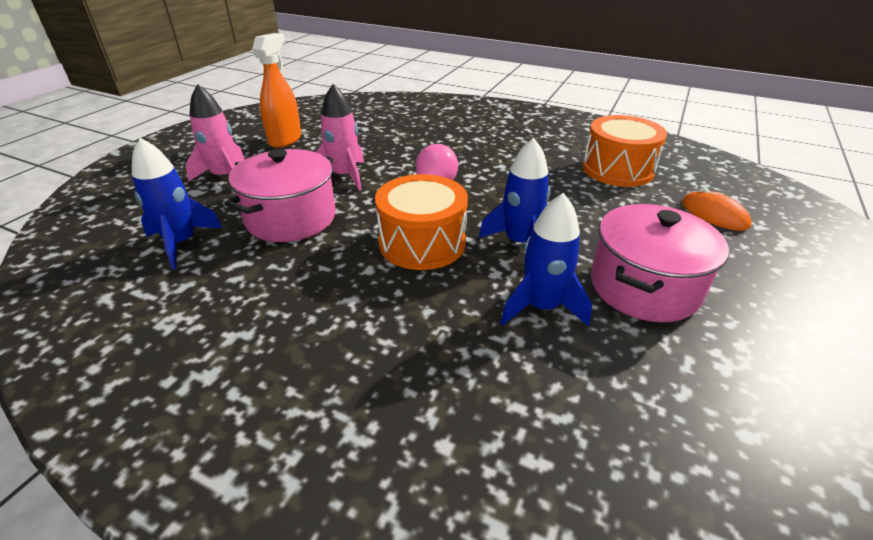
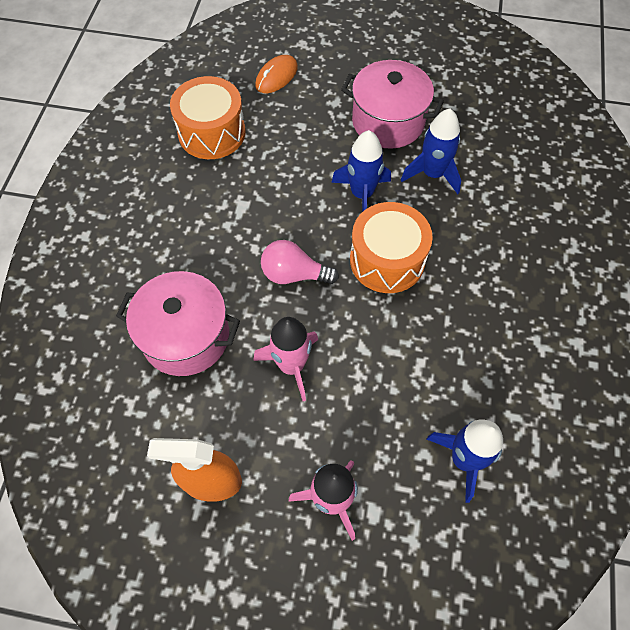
camera: 105 degrees left, 25 degrees up
(291, 218) = (388, 381): pink pot -> pink pot (186, 336)

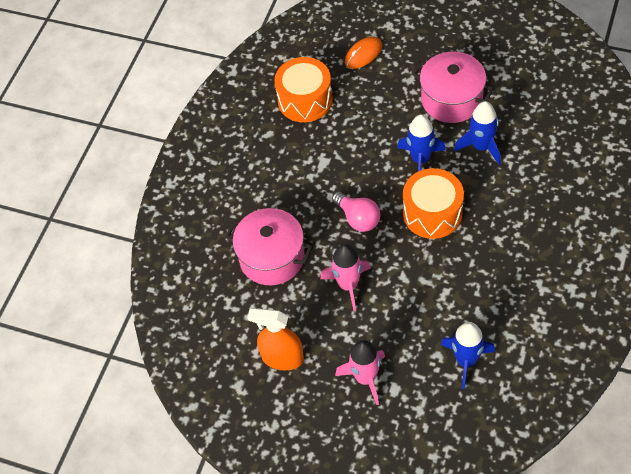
camera: 15 degrees right, 5 degrees down
(294, 274) = (358, 218): pink light bulb -> pink light bulb turned 150 degrees counterclockwise

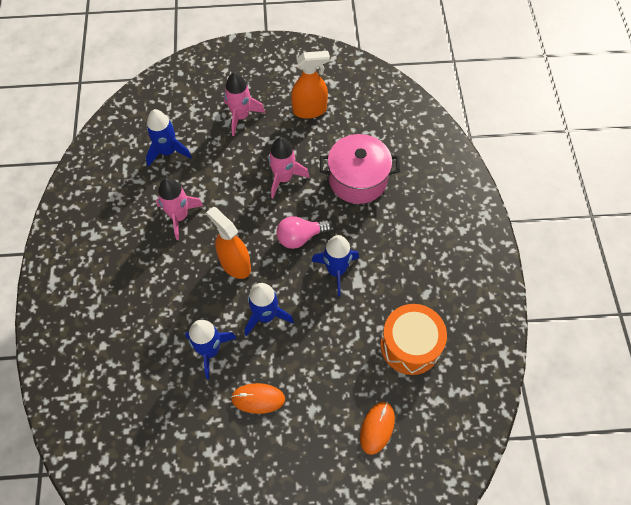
camera: 150 degrees right, 5 degrees up
(338, 177) = (336, 271): none -> blue rocket
(358, 218) = (300, 237): pink light bulb -> pink light bulb turned 45 degrees counterclockwise
(432, 213) = (235, 264): orange drum -> orange spray bottle
(451, 99) = (258, 399): pink pot -> orange mouse
(474, 279) = (179, 216): none -> pink rocket

